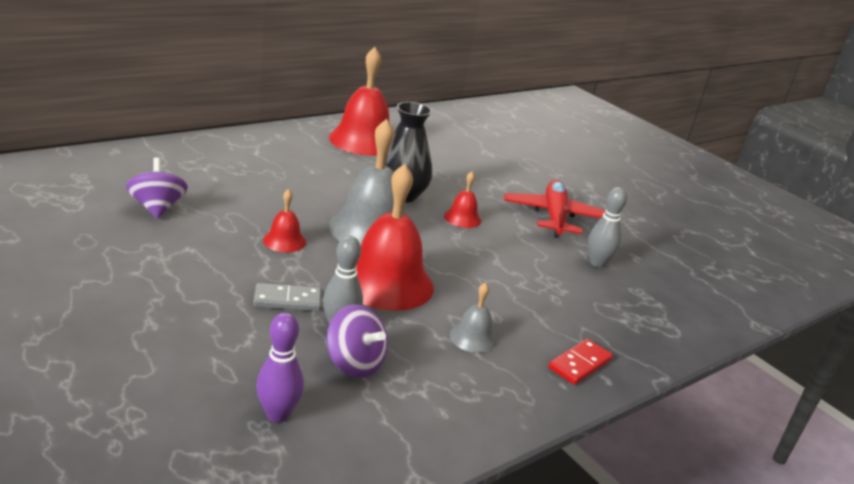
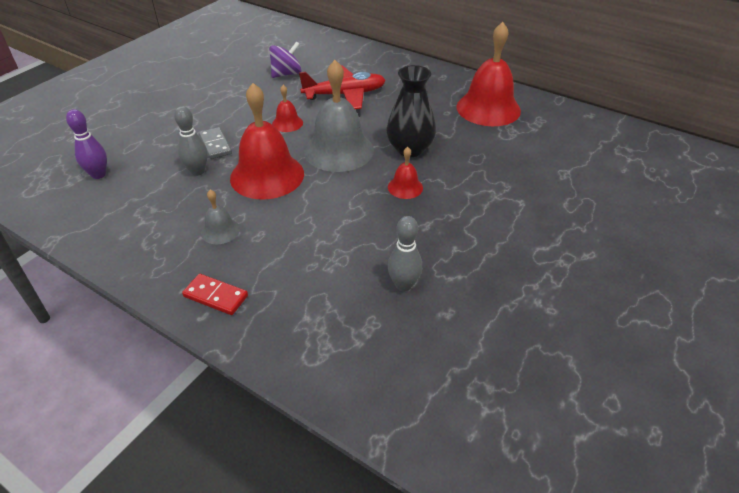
camera: 75 degrees right, 15 degrees up
(354, 363) = (160, 187): purple spinning top -> none
(554, 217) = (471, 241): red plane -> red plane (345, 95)

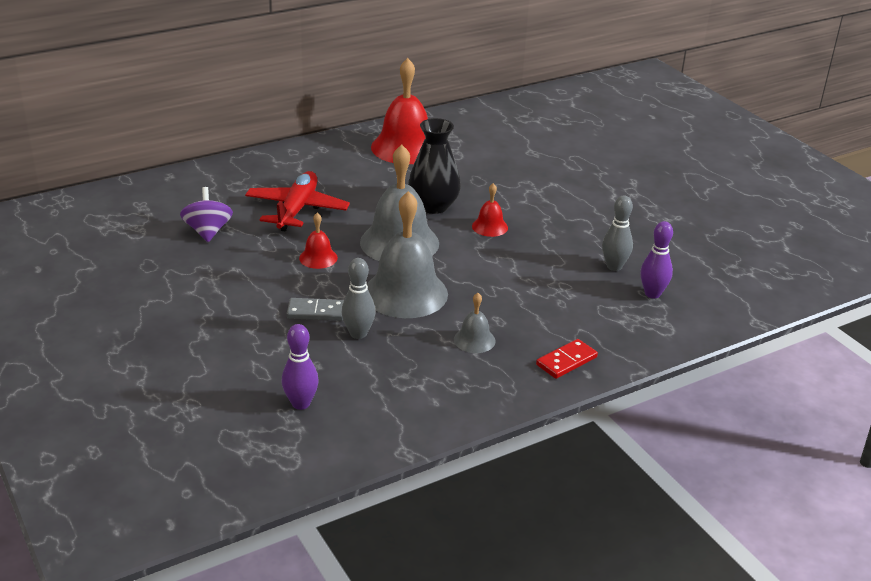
camera: 65 degrees left, 10 degrees down
(267, 175) = (405, 293): red bell -> grey bell
(373, 328) = (652, 294): none -> purple bowling pin

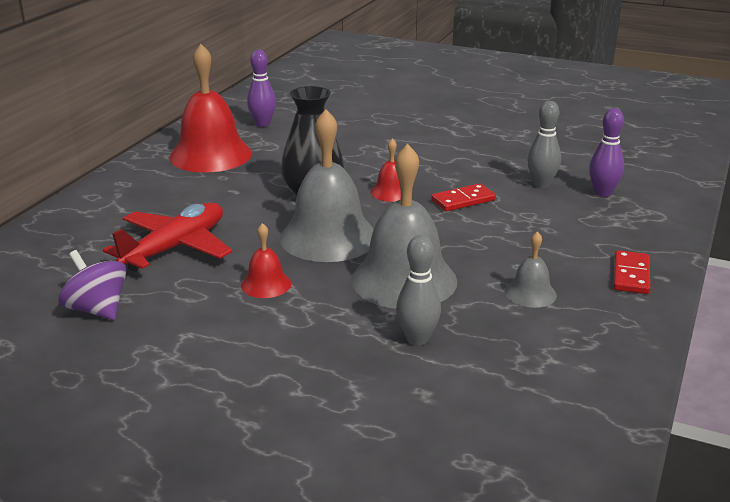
camera: 35 degrees left, 5 degrees down
(297, 210) = (175, 248): red plane -> red plane turned 60 degrees clockwise
(301, 403) = (468, 442): purple bowling pin -> purple bowling pin (262, 124)
(316, 312) = (342, 338): grey domino -> none
(532, 254) = (463, 200): none -> red domino

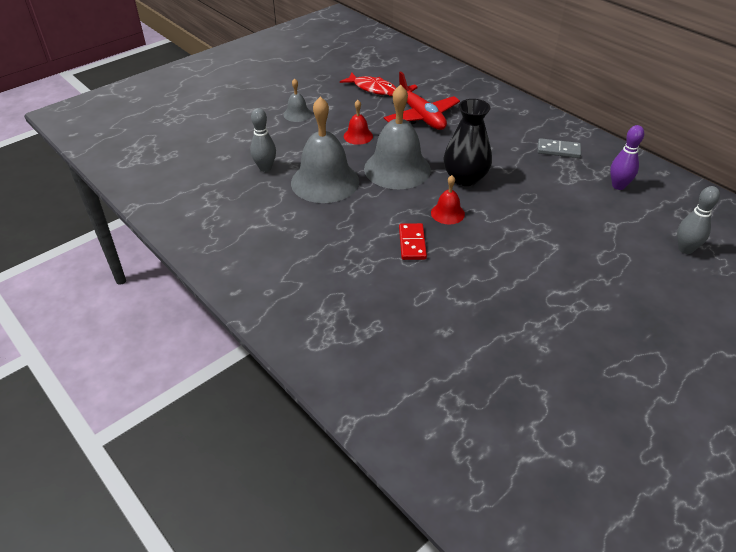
camera: 115 degrees right, 15 degrees up
(97, 309) = (372, 88): purple spinning top -> red fish
(210, 155) = (558, 150): red bell -> grey domino
(530, 293) = (270, 223): grey bell -> grey bell (297, 114)
(541, 184) = (415, 300): grey bowling pin -> grey bowling pin (685, 249)
(603, 193) = (375, 331): purple bowling pin -> none
(631, 275) = (250, 278): red domino -> none

